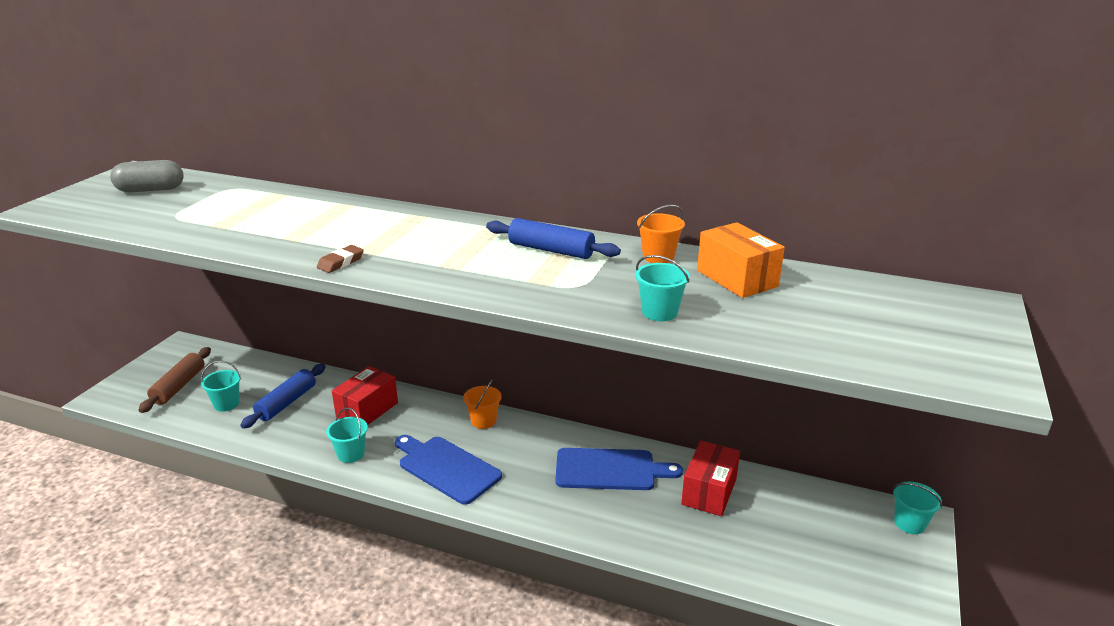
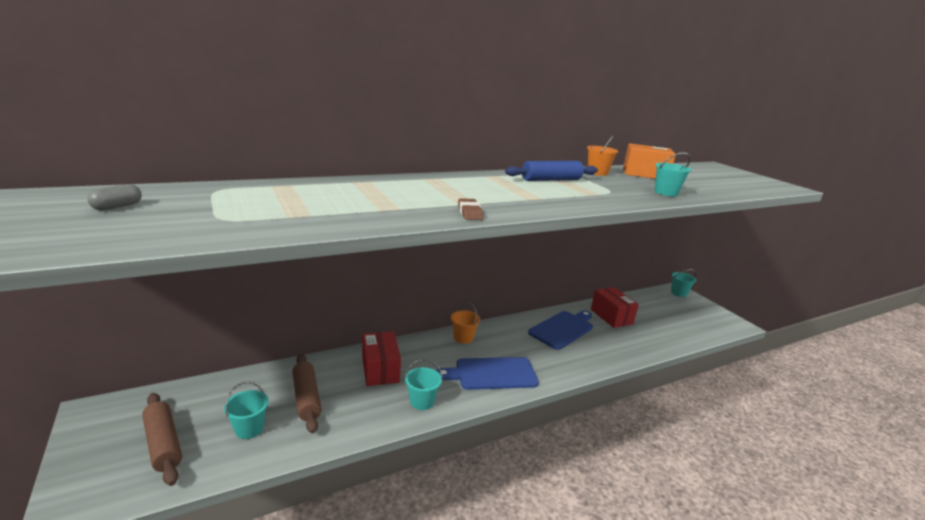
camera: 50 degrees left, 5 degrees down
(151, 190) = (117, 206): grey capsule -> grey capsule, size x0.55
(286, 402) = (306, 398): blue rolling pin -> brown rolling pin

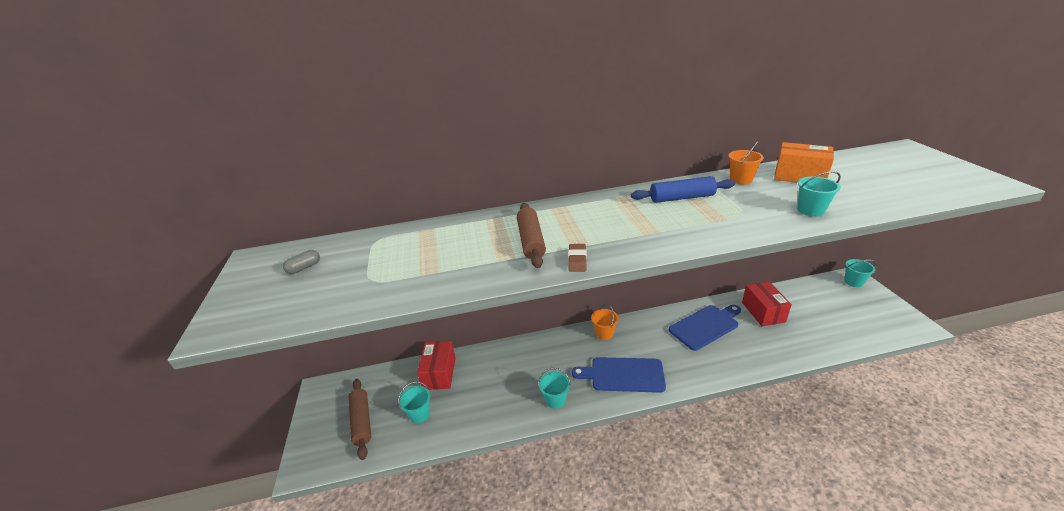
camera: 20 degrees right, 10 degrees up
(306, 398) = (464, 389): brown rolling pin -> brown rolling pin (531, 241)
(380, 369) = (526, 364): red box -> red box (439, 373)

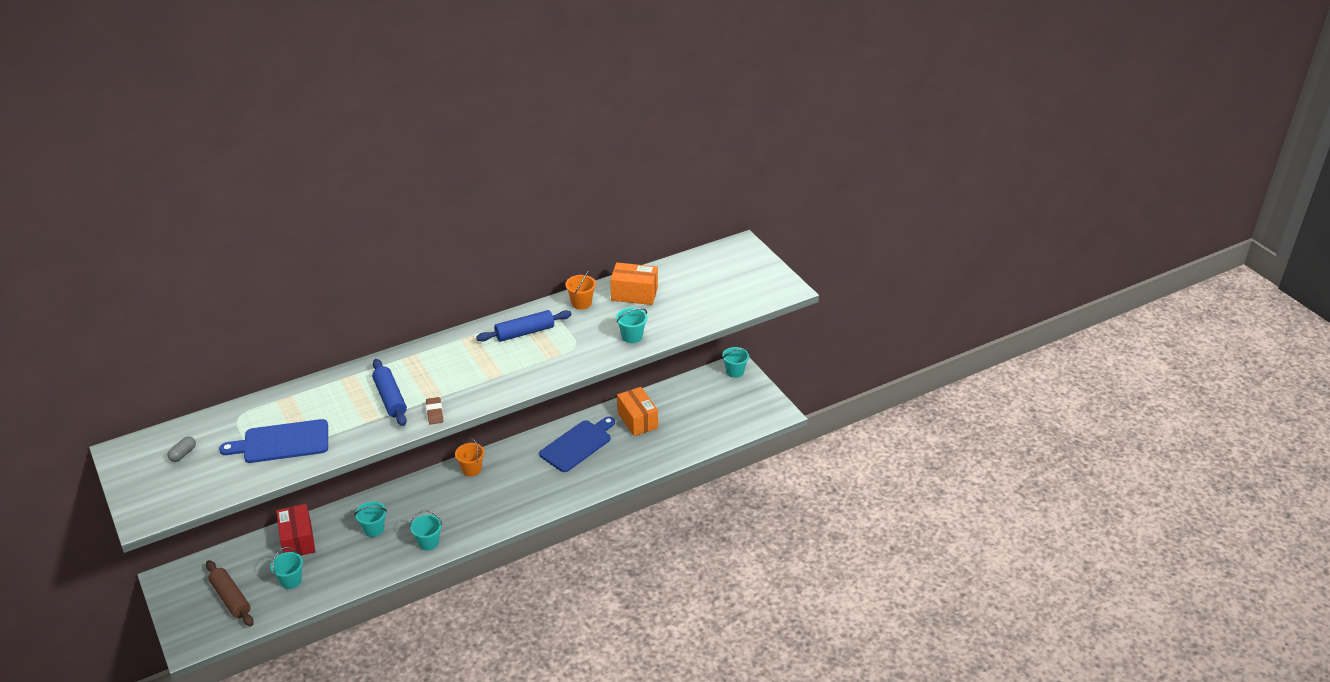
camera: 20 degrees left, 5 degrees up
(507, 375) = (374, 529): none -> turquoise bucket
(531, 241) = (390, 398): brown rolling pin -> blue rolling pin
(623, 374) = (494, 507): blue cutting board -> blue cutting board (282, 442)
(763, 312) = (637, 420): red box -> orange box

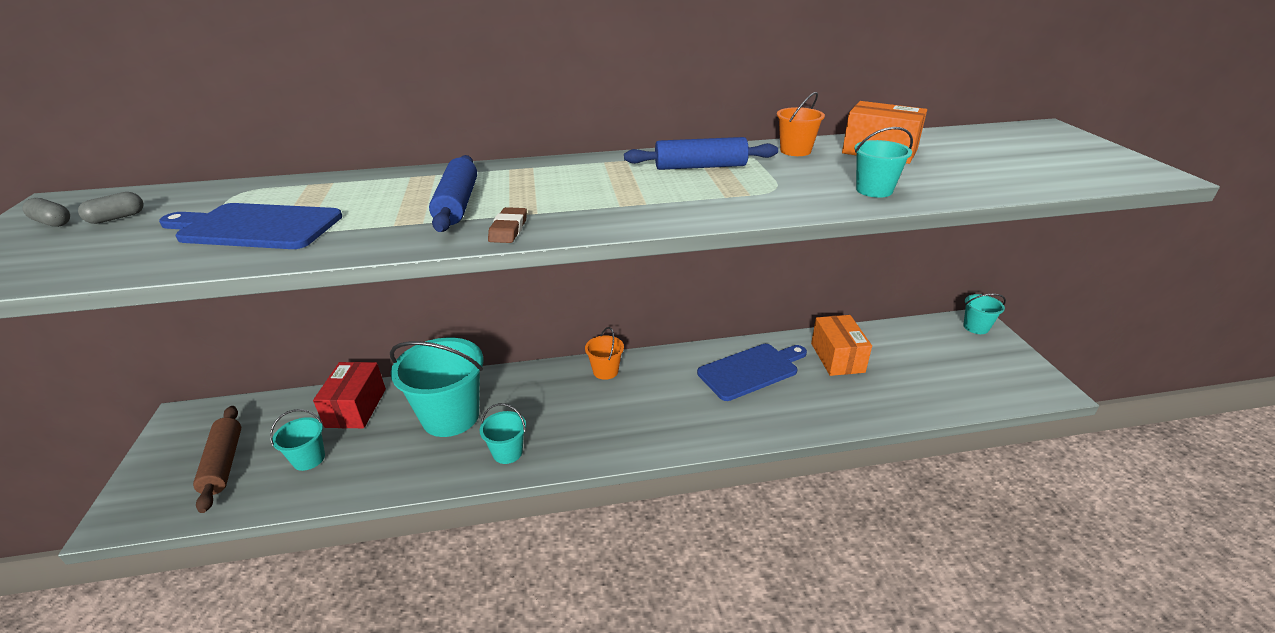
camera: 20 degrees right, 5 degrees down
(145, 466) = (52, 222): none -> grey capsule
(374, 529) = (450, 416): turquoise bucket -> turquoise bucket, size x2.03

